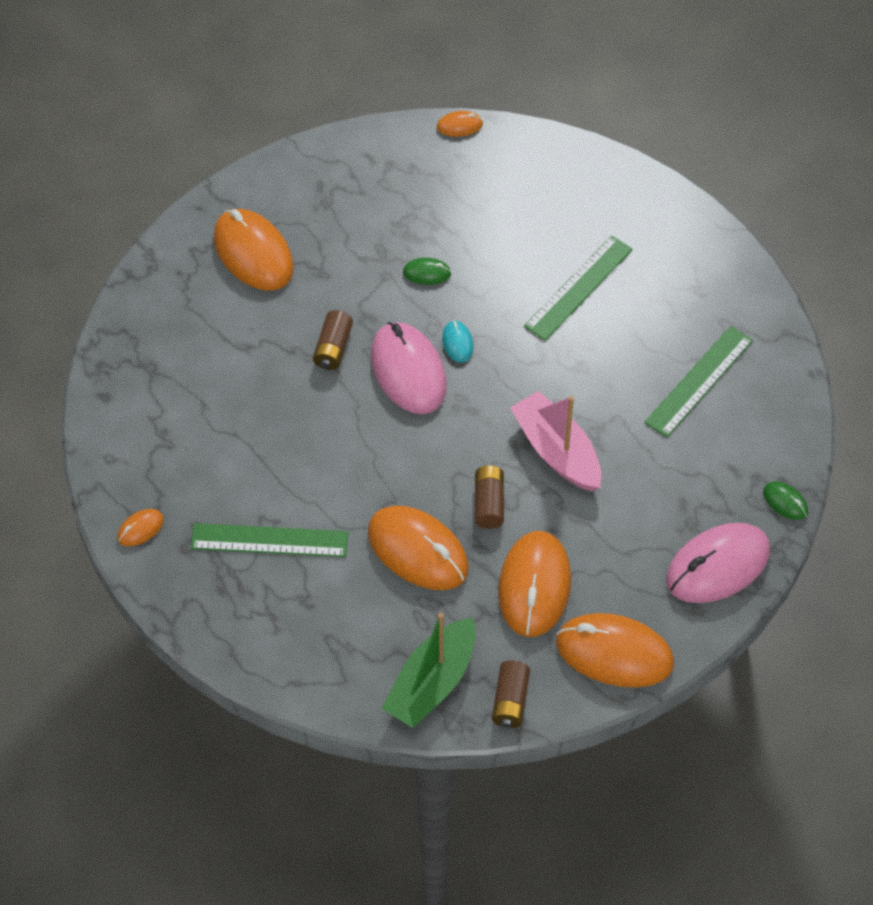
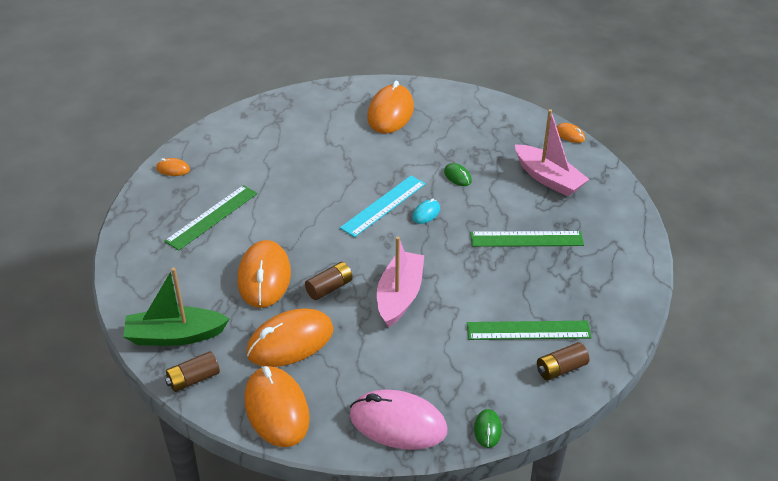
camera: 50 degrees right, 15 degrees down
(269, 540) = (212, 217): green ruler -> green ruler turned 75 degrees clockwise
(333, 348) = (365, 171): brown battery -> brown battery (561, 369)
(408, 371) = (383, 206): pink mouse -> turquoise ruler
(508, 199) = (548, 178): none -> pink boat

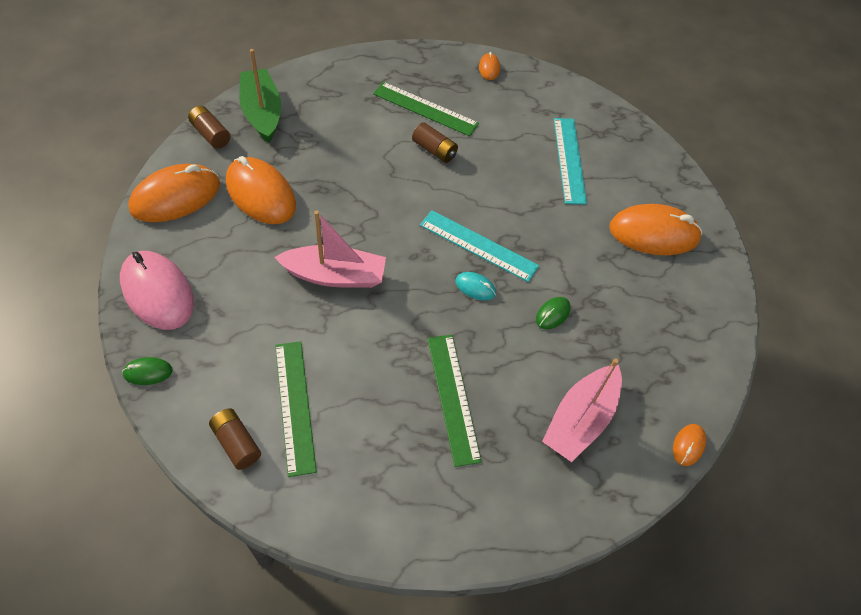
camera: 75 degrees right, 15 degrees up
(264, 277) = (346, 161): orange mouse -> none
(303, 141) = (569, 160): none -> turquoise ruler
(329, 288) = (338, 214): brown battery -> brown battery (434, 150)
(398, 423) = (158, 292): pink mouse -> pink mouse turned 45 degrees counterclockwise

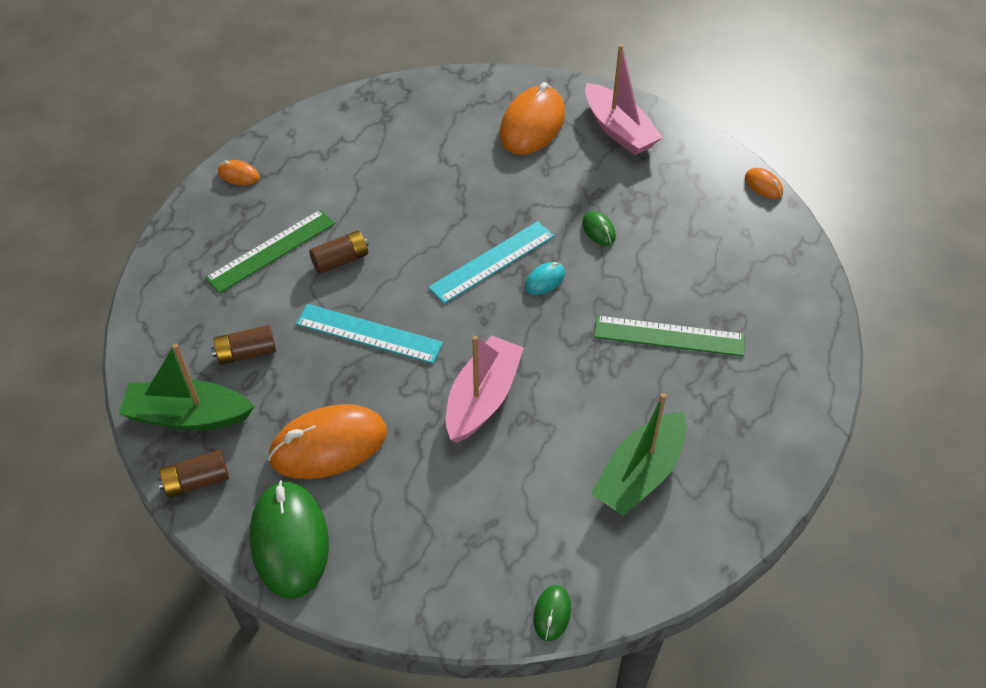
camera: 65 degrees left, 5 degrees down
(158, 292) = (438, 586): pink mouse -> none
(176, 197) = (290, 541): orange mouse -> green mouse
(236, 443) = (670, 538): brown battery -> brown battery (246, 353)
(294, 406) = (640, 474): green ruler -> green boat
(569, 160) = (410, 153): turquoise ruler -> turquoise ruler (369, 334)
(580, 419) = (719, 248): pink boat -> pink boat (618, 130)

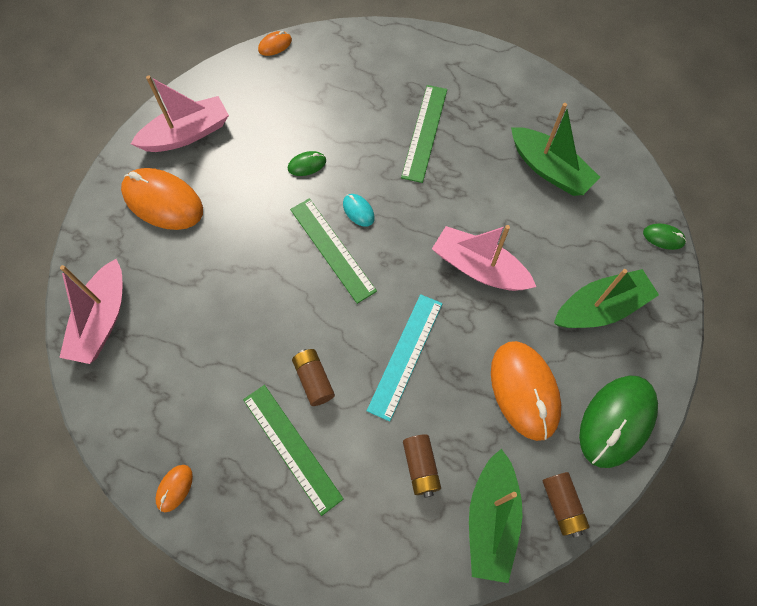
camera: 85 degrees left, 15 degrees up
(290, 541) = (616, 421): green mouse -> green mouse turned 45 degrees counterclockwise
(399, 104) = (102, 320): none -> pink boat
(438, 529) = (600, 308): none -> green boat
(492, 262) = (332, 249): turquoise ruler -> green ruler

